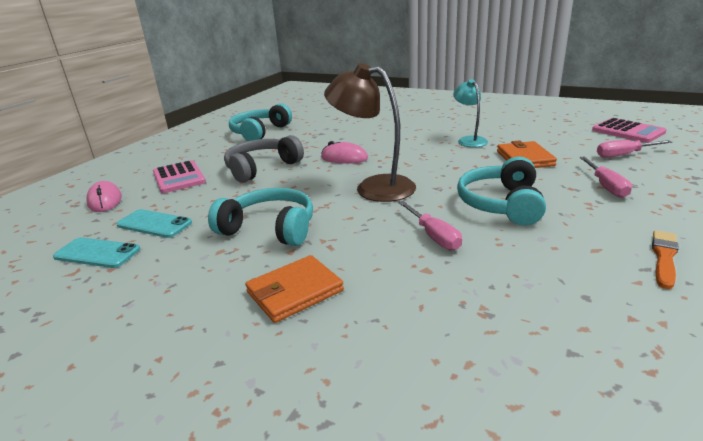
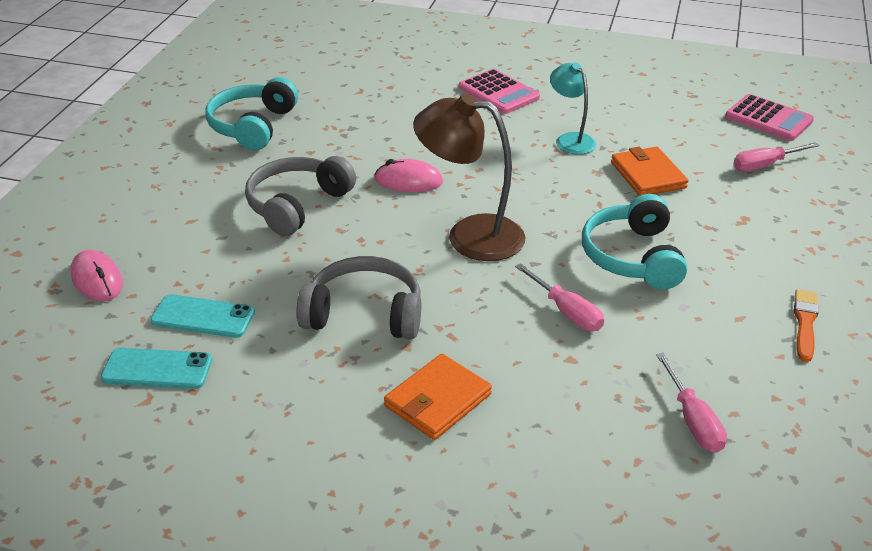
camera: 15 degrees left, 10 degrees up
(179, 178) = (181, 230): pink calculator -> pink calculator (498, 93)
(270, 228) = (364, 314): turquoise headphones -> grey headphones
(606, 186) = (746, 221): pink screwdriver -> pink screwdriver (692, 420)

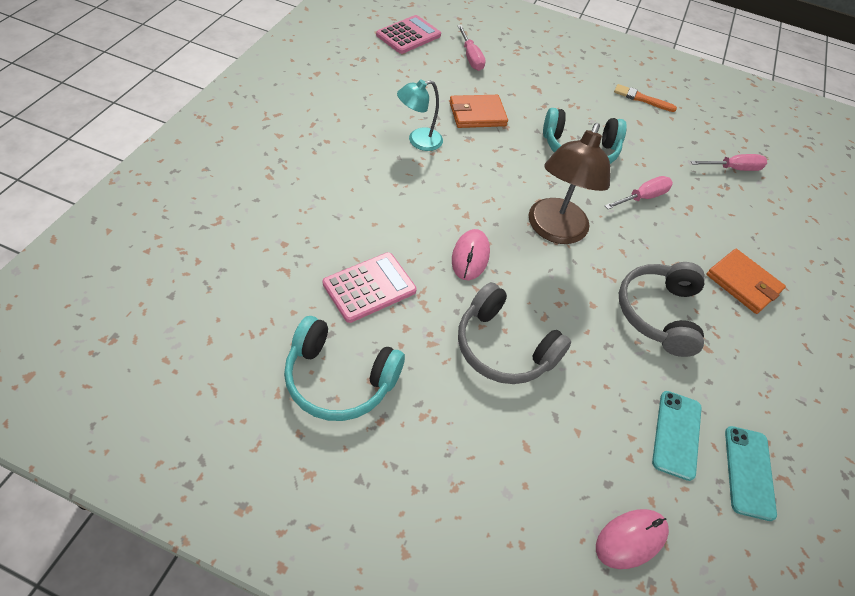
camera: 90 degrees left, 15 degrees up
(498, 93) = (324, 166): pink calculator -> pink calculator (369, 287)

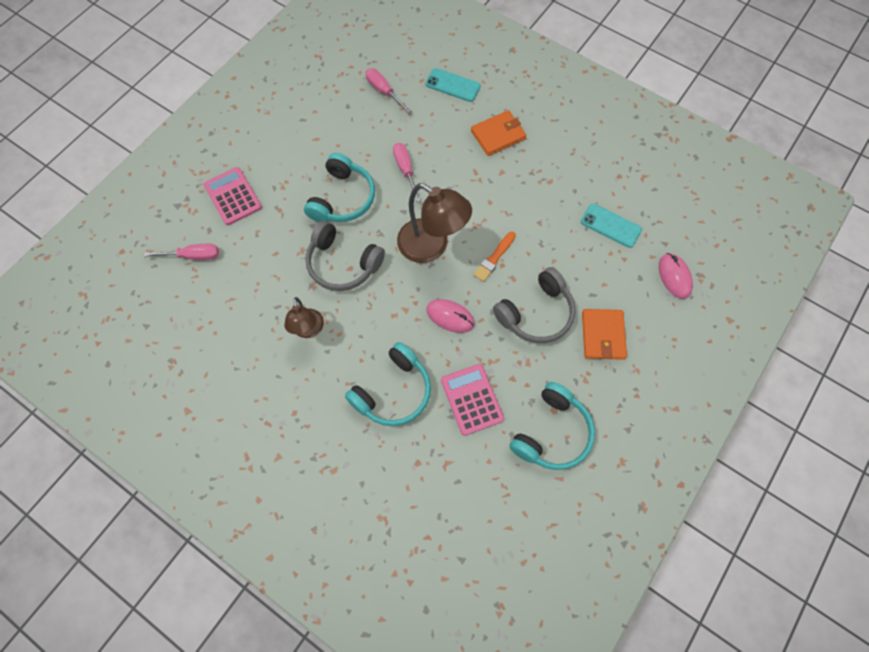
camera: 70 degrees left, 15 degrees up
(364, 214) = (393, 392): none -> turquoise headphones
(408, 35) = (142, 308): pink calculator -> pink calculator (233, 196)
(418, 141) = (308, 330): turquoise lamp -> brown lamp
(477, 114) = (280, 270): orange wallet -> orange wallet (603, 335)
(641, 99) = (285, 125): orange brush -> orange brush (494, 258)
(658, 313) = (518, 201): grey headphones -> grey headphones (342, 264)
(733, 168) = (383, 91): pink screwdriver -> pink screwdriver turned 45 degrees counterclockwise
(749, 472) = (638, 195): turquoise phone -> turquoise phone (453, 85)

